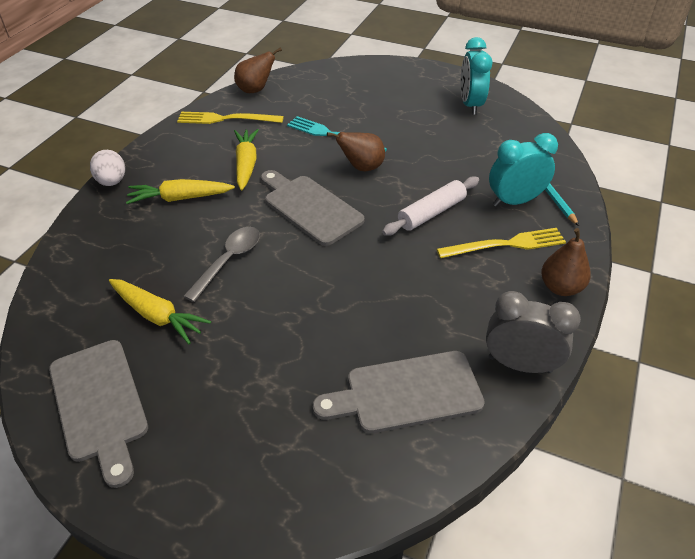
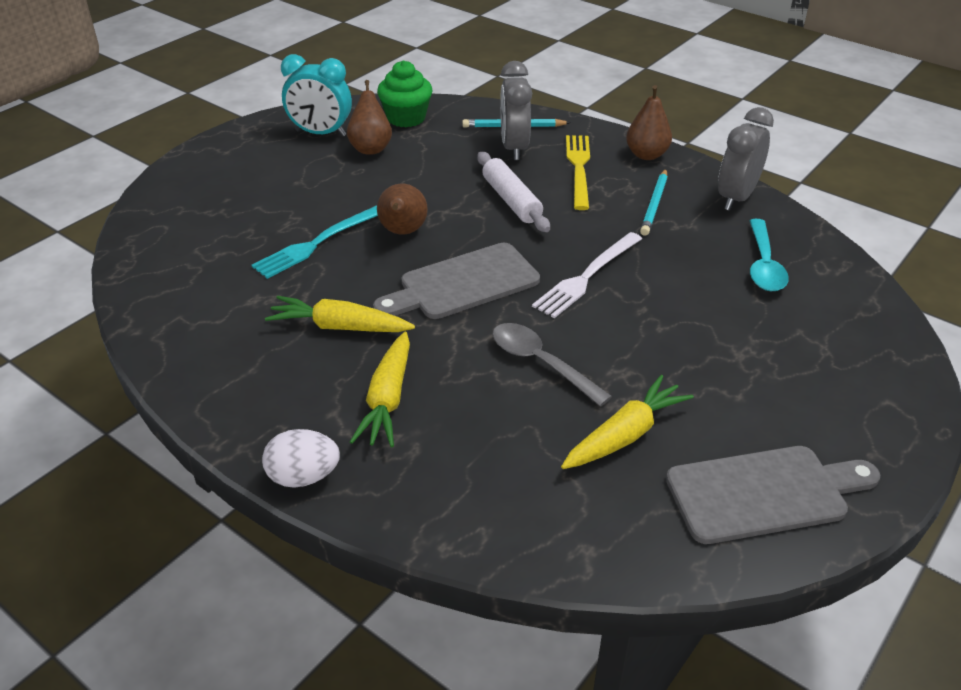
camera: 75 degrees left, 5 degrees down
(226, 119) = (206, 335): yellow fork -> none
(255, 90) = (144, 296): brown pear -> brown pear (371, 148)
(343, 271) = (587, 276): none -> white fork
(407, 393) = (764, 265): grey cutting board -> turquoise spoon
(472, 302) = (654, 205): none -> turquoise pencil
(514, 201) = (514, 148): turquoise clock -> grey clock
(521, 137) = (406, 118): none -> green cupcake

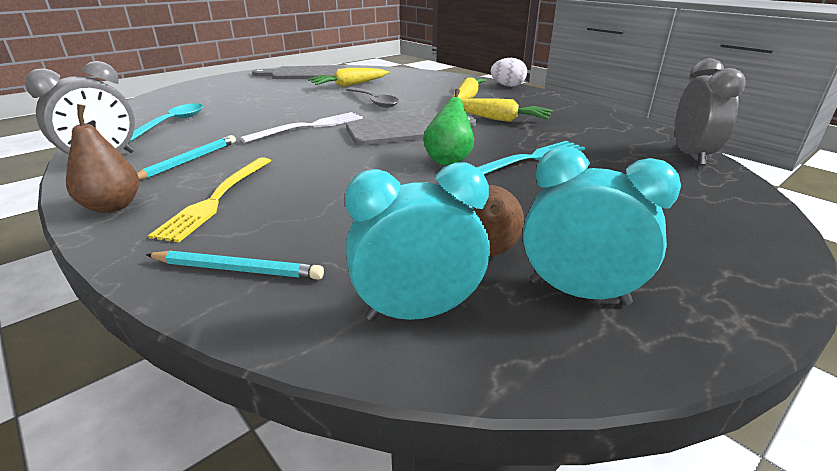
camera: 170 degrees left, 10 degrees down
(402, 232) = (448, 160): brown pear -> green pear
(406, 118) = (417, 312): green cupcake -> turquoise clock
(511, 200) = (326, 175): white rolling pin -> none
(514, 148) = (270, 232): grey clock -> grey clock (691, 155)

